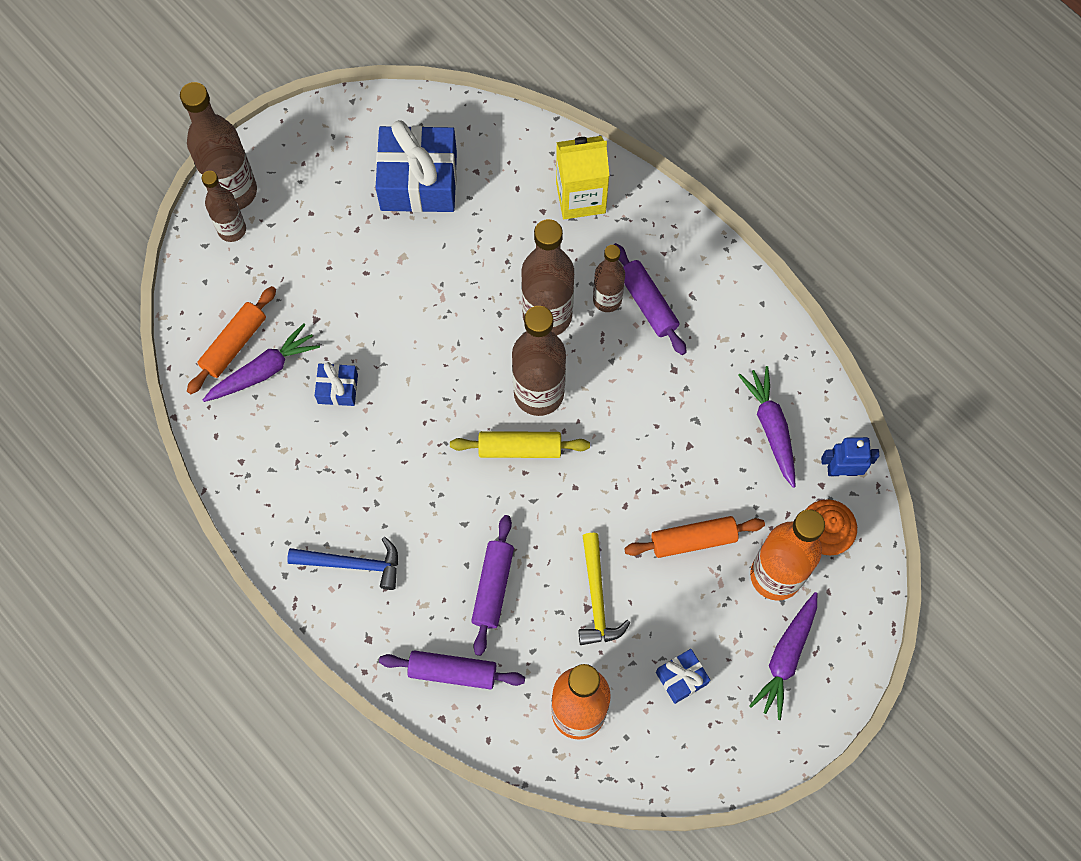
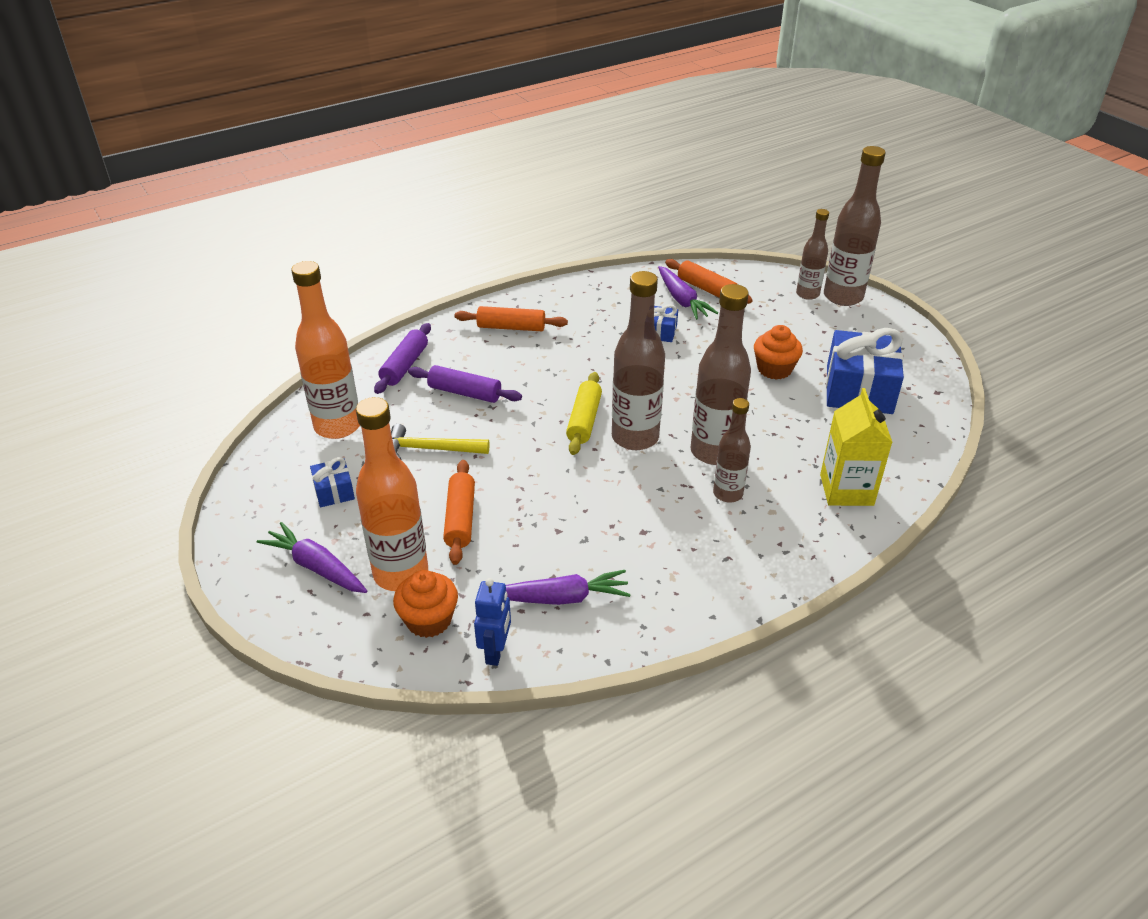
camera: 100 degrees right, 30 degrees down
(352, 564) = (511, 327): blue hammer -> orange rolling pin
(394, 263) = (774, 369): none -> orange cupcake
(647, 303) = (721, 522): purple rolling pin -> none

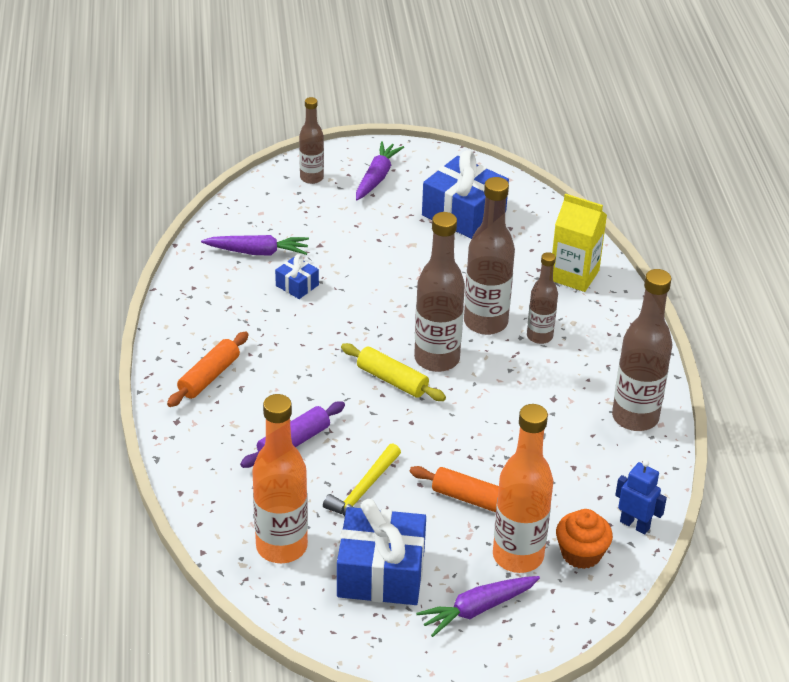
camera: 65 degrees left, 0 degrees up
(334, 491) = (381, 573): blue gift -> blue gift, size x2.09
(404, 366) = (215, 471): purple rolling pin -> none
(561, 598) = (599, 470): purple carrot -> purple carrot (377, 177)
(706, 289) = (252, 230): orange rolling pin -> none
(774, 369) = (403, 244): orange cupcake -> none
(843, 297) = (332, 161): brown bottle -> brown bottle (635, 417)

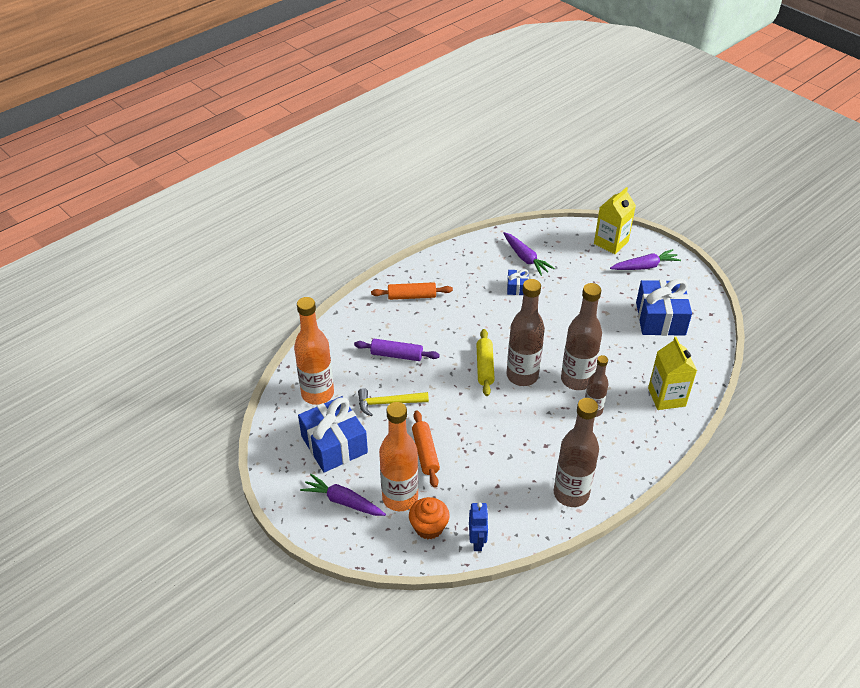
camera: 55 degrees right, 5 degrees up
(311, 178) = (611, 243): brown bottle -> yellow carton

